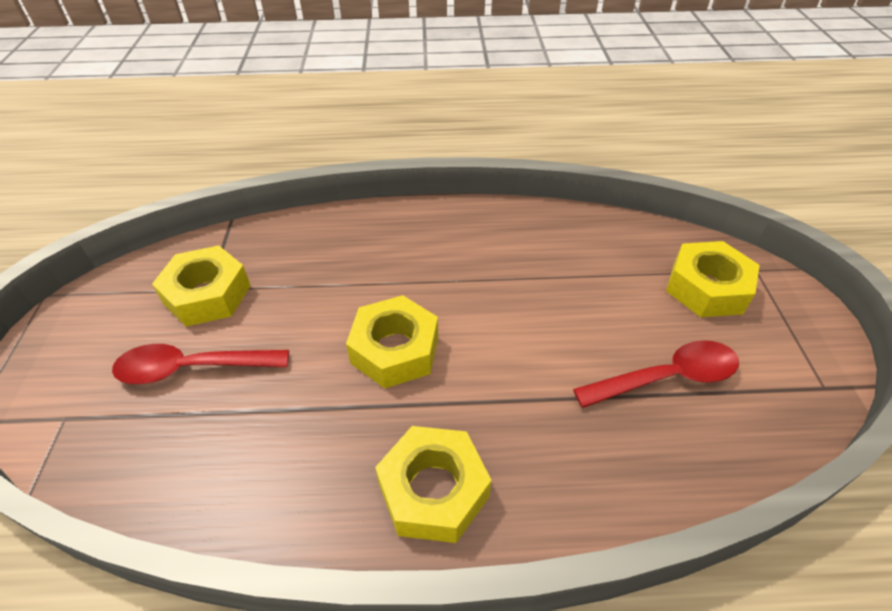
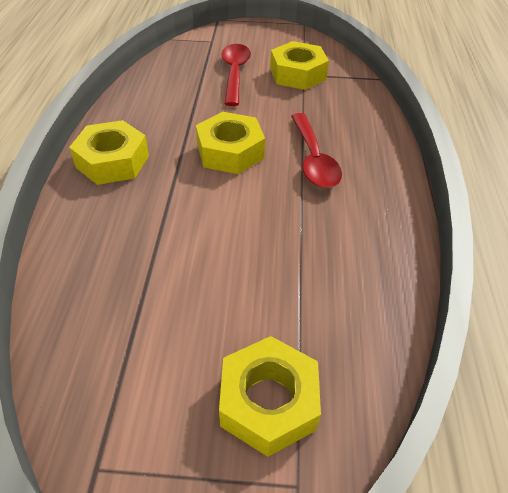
camera: 95 degrees right, 0 degrees up
(666, 377) = (155, 314): red spoon -> red spoon (313, 159)

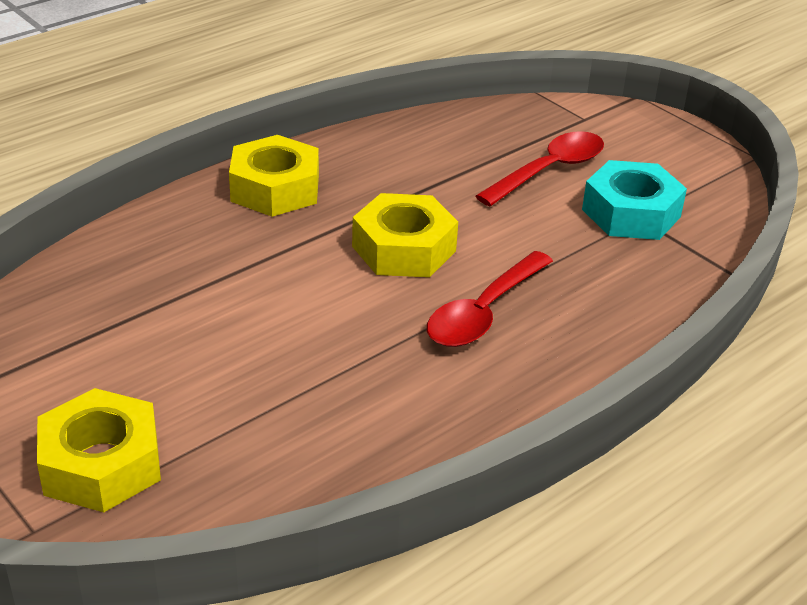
camera: 45 degrees right, 10 degrees down
(297, 74) = (631, 213): yellow nut -> turquoise nut

